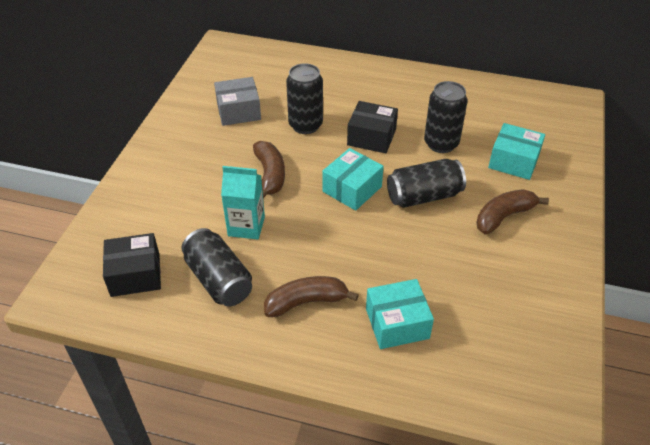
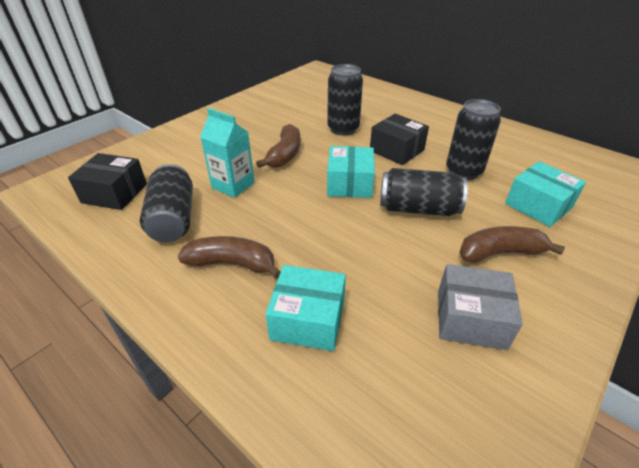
camera: 25 degrees right, 5 degrees down
(238, 111) = (296, 108): grey box -> grey box (470, 318)
(352, 189) = (349, 184): turquoise box -> turquoise box turned 60 degrees counterclockwise

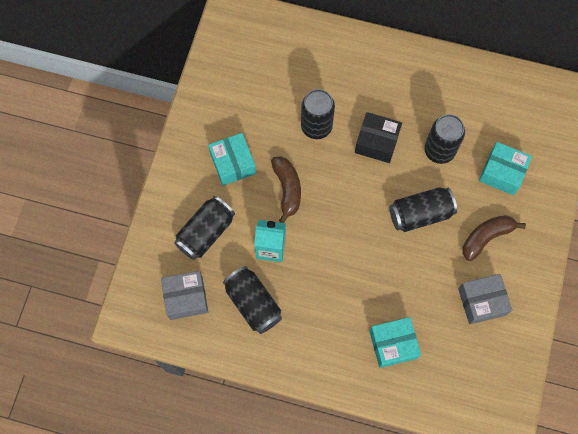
camera: 25 degrees left, 30 degrees up
(114, 193) = (186, 298): black box -> grey box
(183, 159) = (206, 233): none -> black can
(232, 264) = (323, 324): brown banana -> none
(349, 184) = (359, 206): turquoise box -> turquoise box (233, 163)

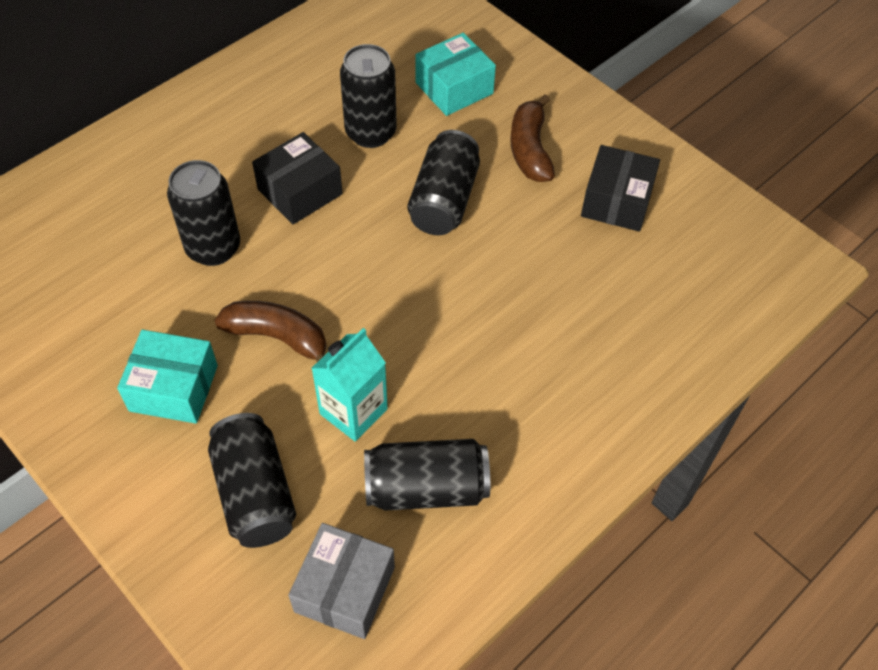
camera: 60 degrees left, 15 degrees down
(393, 344) = (614, 334): turquoise box -> none
(482, 302) = (616, 201): grey box -> black box

